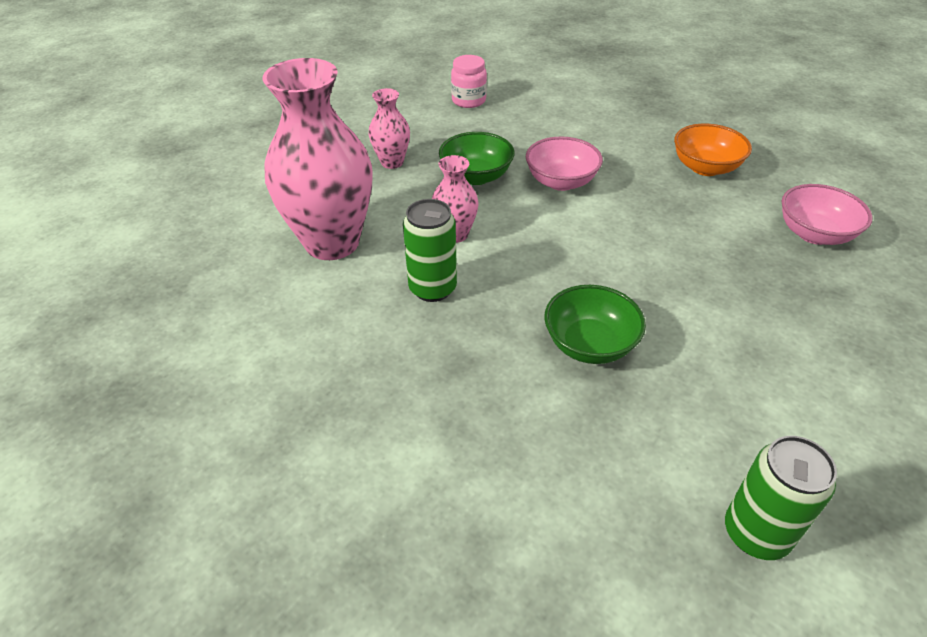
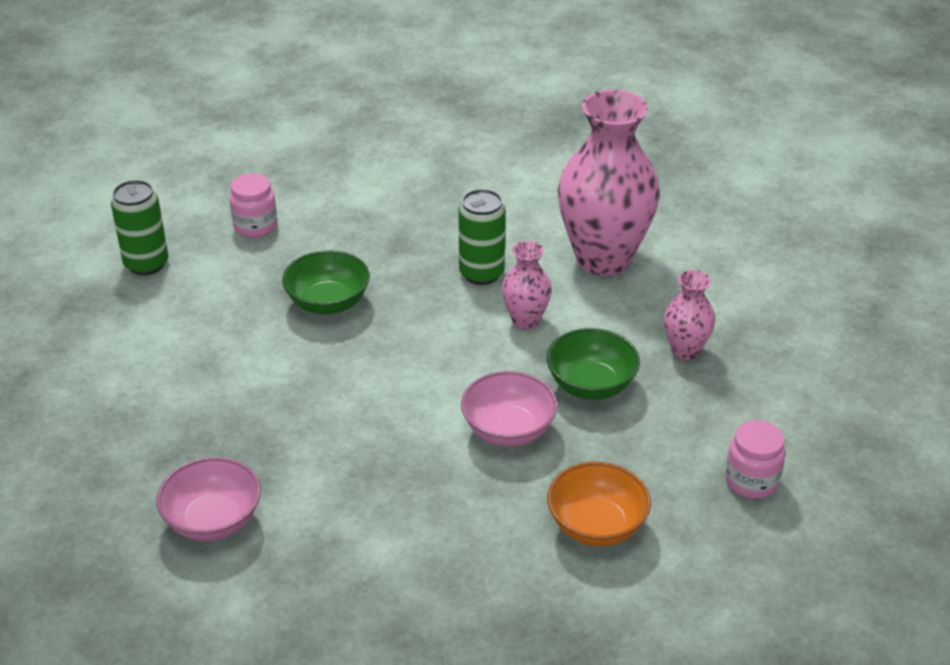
camera: 135 degrees right, 5 degrees down
(580, 499) = (255, 226): none -> pink jar
(705, 167) = (385, 549): orange bowl -> orange bowl (596, 525)

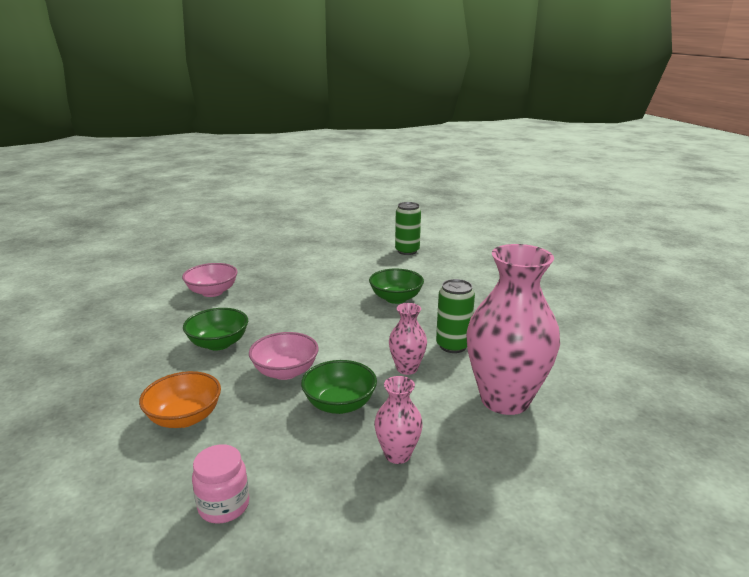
camera: 80 degrees right, 15 degrees down
(255, 226) = (456, 271): pink jar -> none
(411, 502) = (218, 343): none -> green bowl

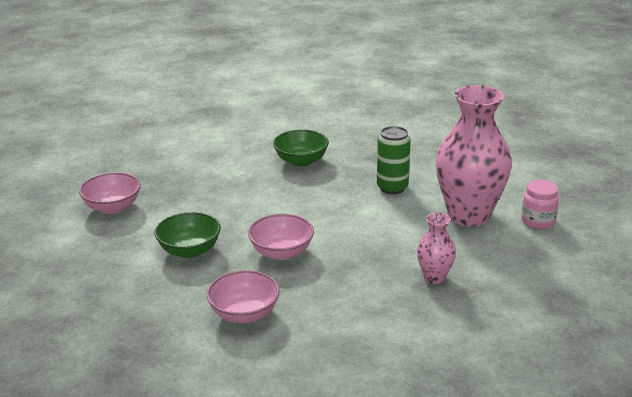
camera: 30 degrees left, 5 degrees up
(185, 417) = (244, 314): orange bowl -> pink bowl
(224, 505) = (354, 352): pink jar -> pink jar (538, 221)
(339, 404) = (355, 260): green bowl -> none
(407, 251) = (258, 110): green can -> none
(407, 368) = (376, 217): pink vase -> none

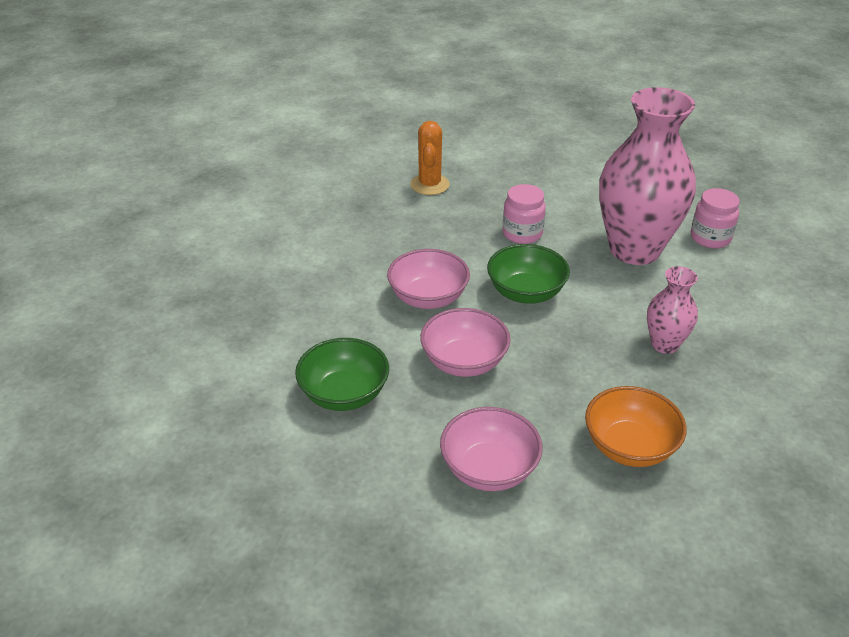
camera: 25 degrees left, 10 degrees up
(112, 207) = (185, 356): pink bowl -> pink bowl (428, 298)
(301, 161) = (386, 223): green bowl -> green bowl (526, 293)
(350, 328) = (629, 447): none -> orange bowl
(352, 144) = (429, 185): none -> orange cactus
(392, 188) = (522, 234): green can -> pink jar

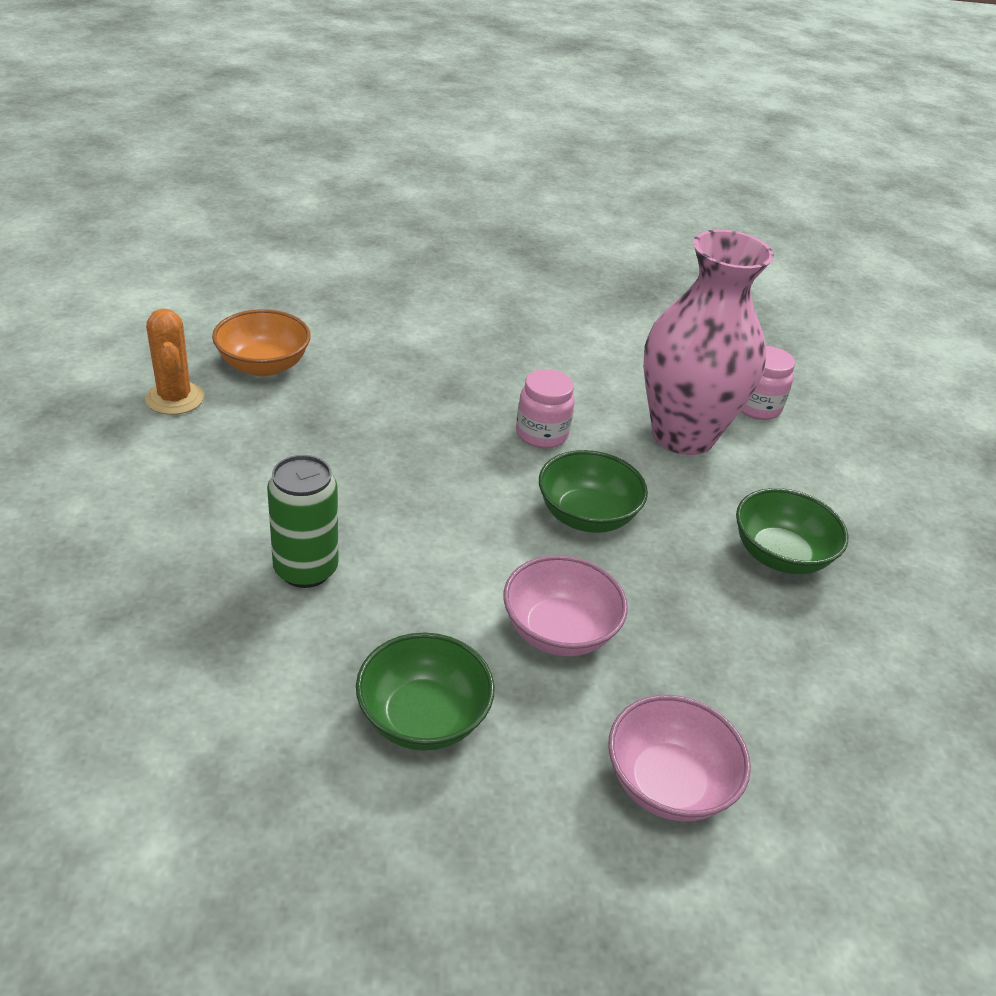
camera: 25 degrees left, 0 degrees up
(313, 294) = (306, 569): none -> green can
(428, 298) = (467, 546): pink bowl -> none
(429, 185) = (391, 382): orange cactus -> orange cactus (175, 398)
(629, 447) = (813, 705): orange bowl -> orange bowl (264, 365)
(664, 344) = (780, 555): pink vase -> green bowl

